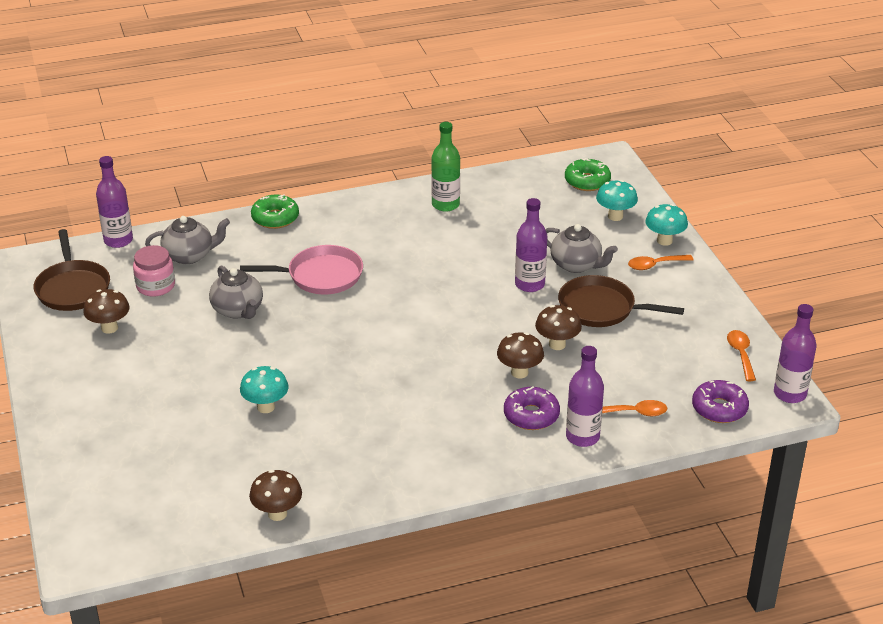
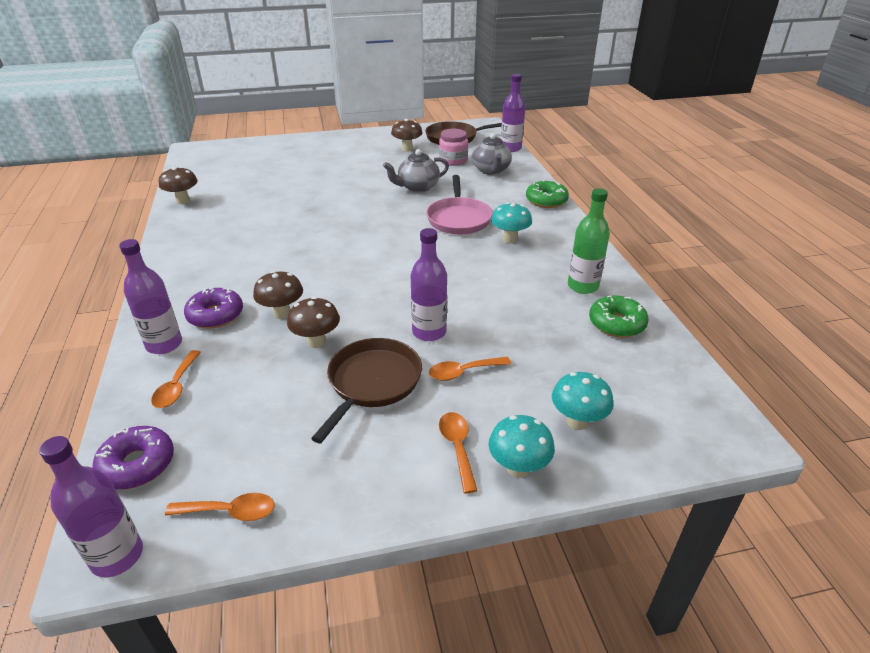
camera: 95 degrees right, 0 degrees up
(266, 407) = (297, 197): turquoise mushroom -> turquoise mushroom (509, 239)
(576, 265) = (464, 372): grey teapot -> orange spoon
(587, 181) = (663, 403): green donut -> green donut (616, 324)

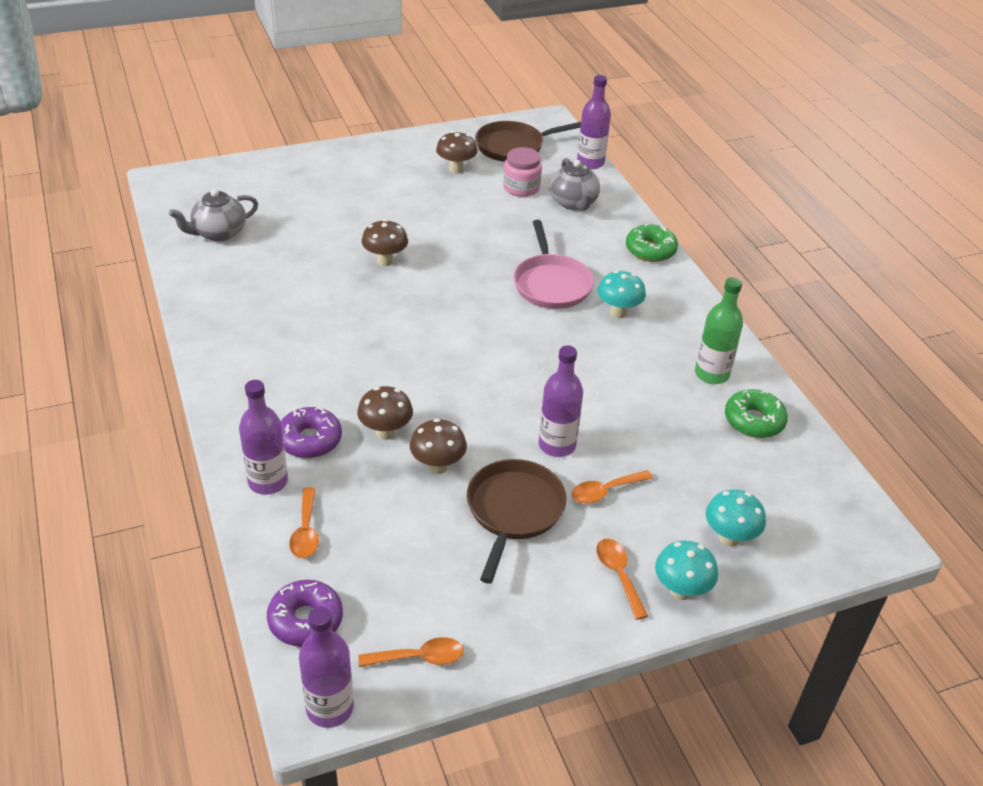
camera: 10 degrees left, 5 degrees up
(183, 201) = (193, 272): brown mushroom -> brown mushroom (385, 261)
(417, 187) = (488, 235): grey teapot -> grey teapot (219, 233)

